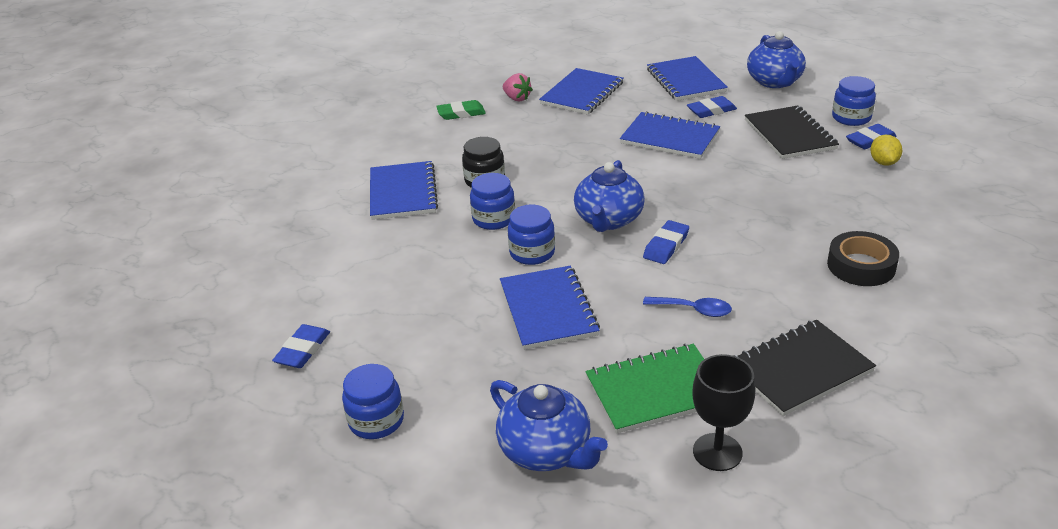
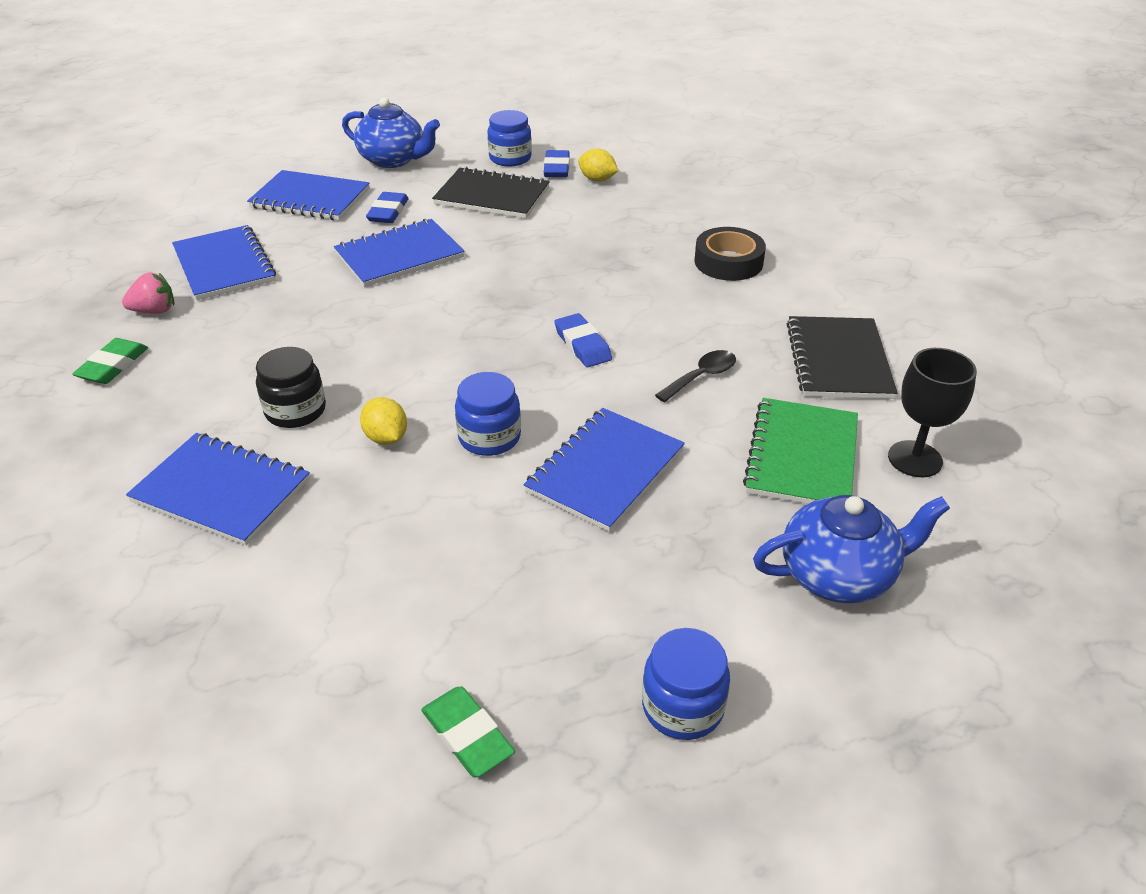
camera: 60 degrees left, 5 degrees up
(302, 350) = (467, 735): blue eraser -> green eraser
(494, 219) = (386, 438): blue jar -> yellow lemon
(548, 309) = (605, 471): blue notebook -> blue notebook turned 75 degrees counterclockwise
(608, 220) = (494, 359): blue teapot -> none
(693, 310) = (701, 376): blue spoon -> black spoon

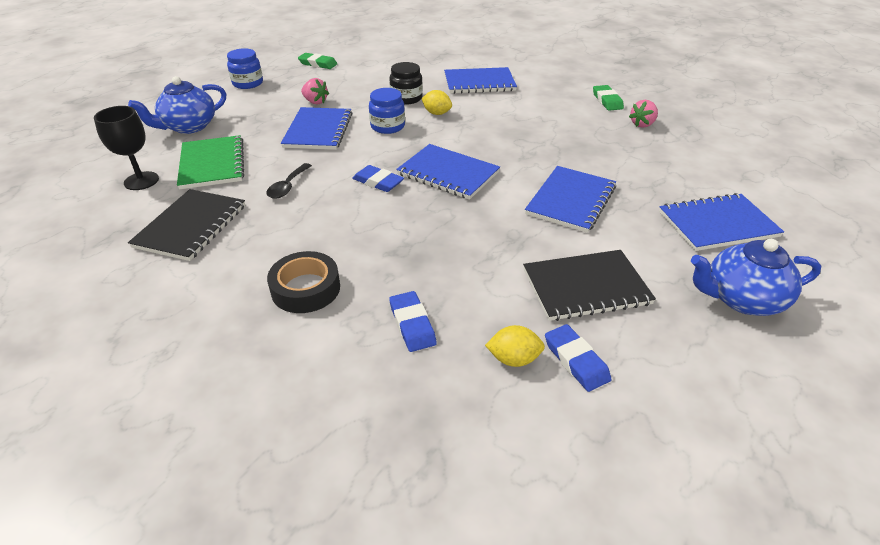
camera: 150 degrees right, 0 degrees up
(224, 265) = (662, 157): blue notebook -> blue notebook (448, 173)
(295, 411) = (493, 110): black jar -> black jar (406, 98)
(388, 212) = (640, 234): blue eraser -> blue eraser (412, 324)
(510, 158) = (642, 355): blue jar -> none
(566, 558) = (315, 102): none -> pink strawberry
(838, 360) = (191, 226): black notebook -> black notebook turned 45 degrees clockwise

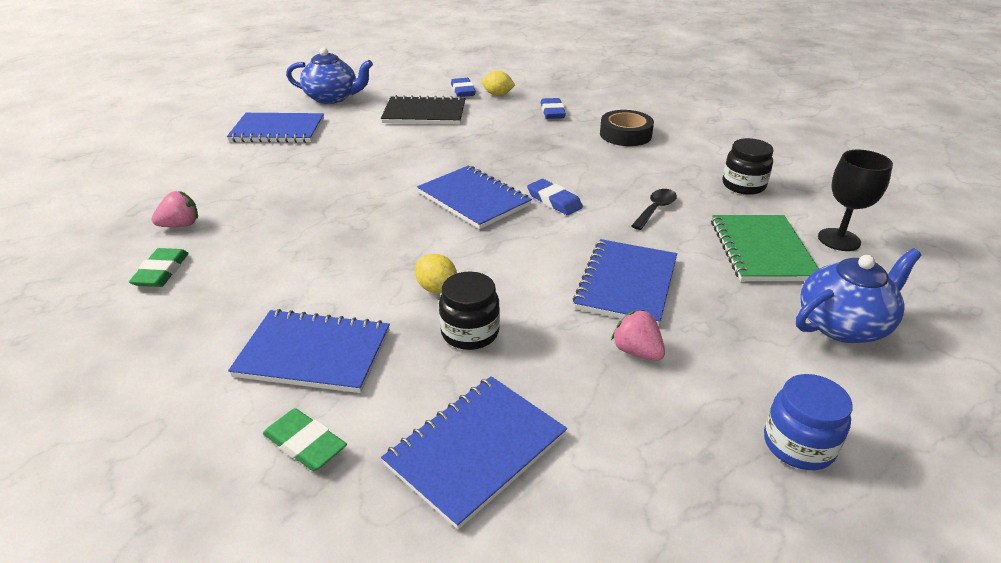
camera: 165 degrees left, 5 degrees down
(191, 226) = (743, 185): black notebook -> black jar
(318, 64) = (643, 508): green eraser -> green eraser (305, 444)
(387, 126) = (521, 275): blue jar -> none
(570, 200) = (374, 160): blue notebook -> blue notebook (476, 450)

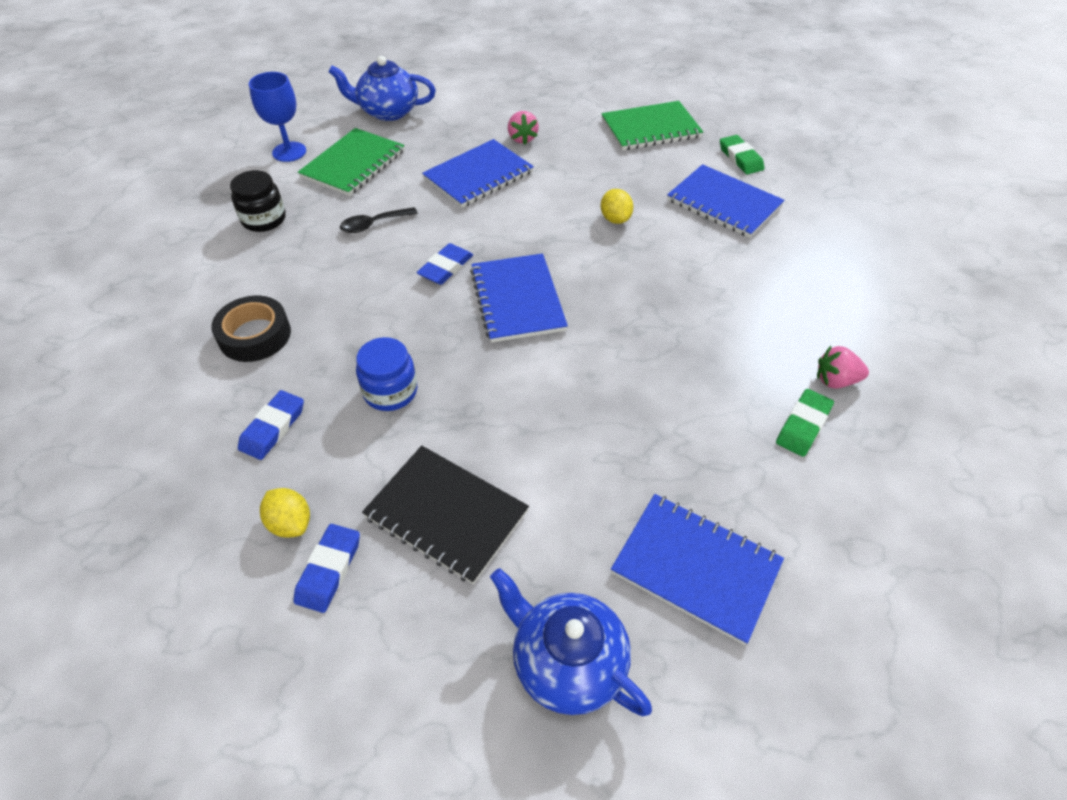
camera: 150 degrees left, 15 degrees up
(161, 271) = (846, 319): green eraser -> green eraser (803, 425)
(470, 332) = (613, 181): black jar -> none
(476, 450) = (650, 128): blue notebook -> green notebook
(554, 201) = (445, 267): blue eraser -> blue eraser turned 45 degrees clockwise
(798, 445) = (496, 83): blue jar -> blue jar (390, 391)
(839, 240) = (289, 152): black goblet -> blue goblet

